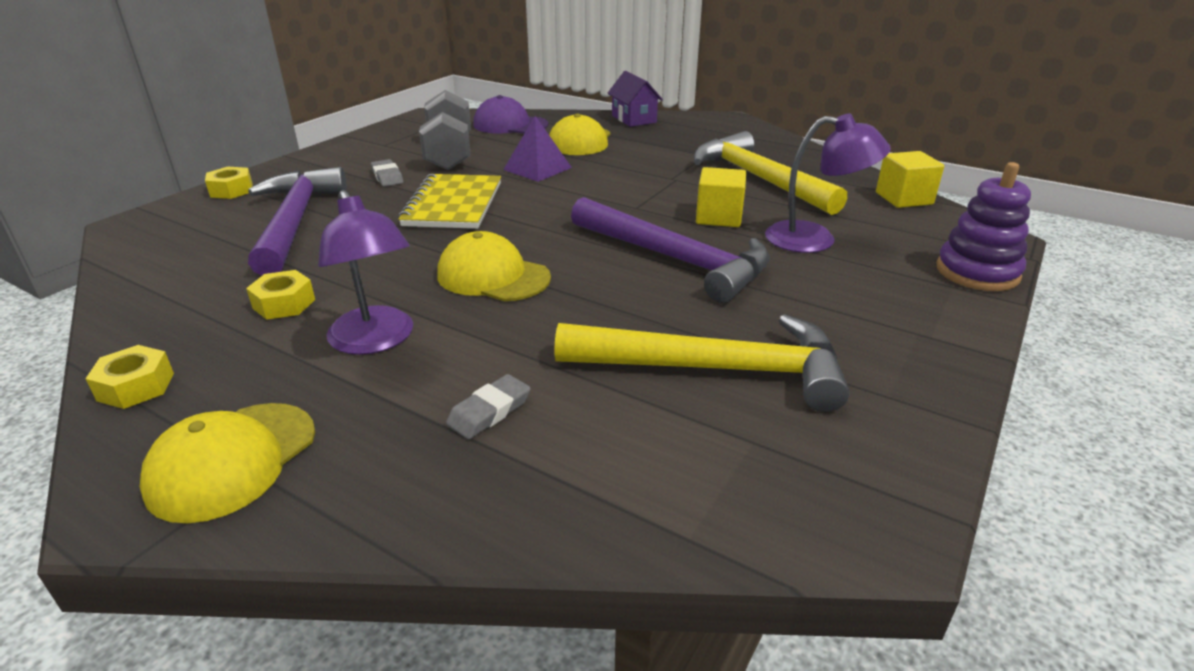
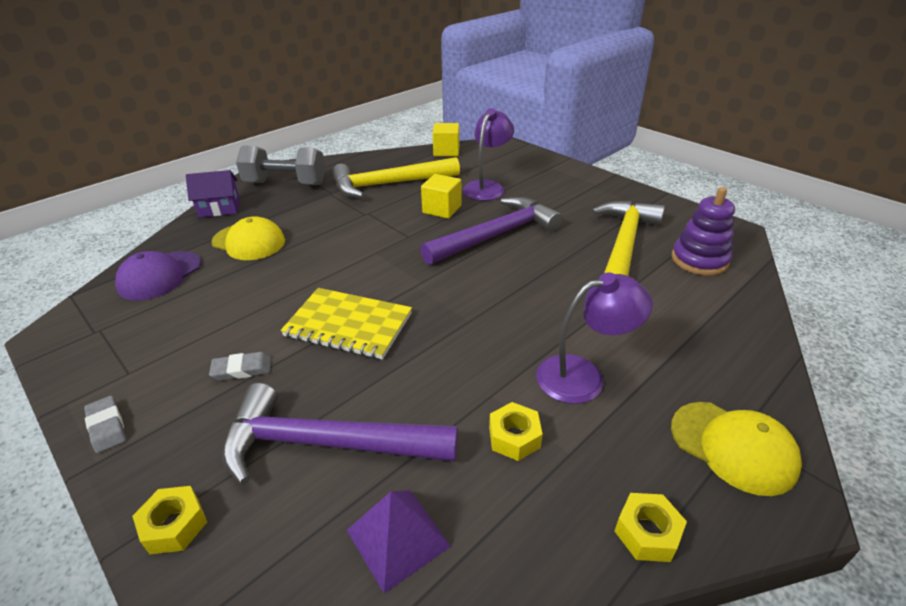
camera: 75 degrees left, 5 degrees up
(449, 153) = (209, 321): grey dumbbell -> grey dumbbell (285, 183)
(489, 411) = (667, 326): grey eraser -> grey eraser (107, 427)
(493, 276) = (497, 312): yellow cap -> none
(537, 168) = (297, 271): purple pyramid -> purple pyramid (398, 538)
(977, 272) = (539, 158): purple stacking toy -> purple stacking toy (699, 260)

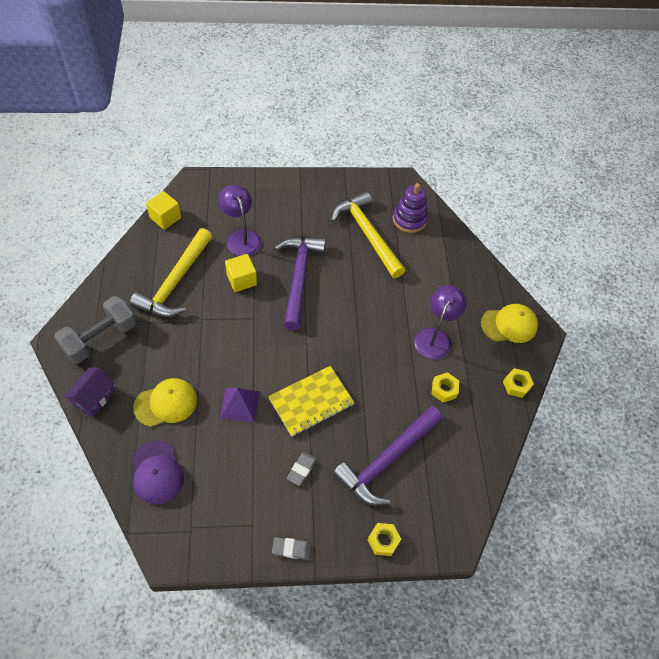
camera: 55 degrees left, 20 degrees up
(398, 538) = (455, 463): purple pyramid -> purple pyramid (240, 404)

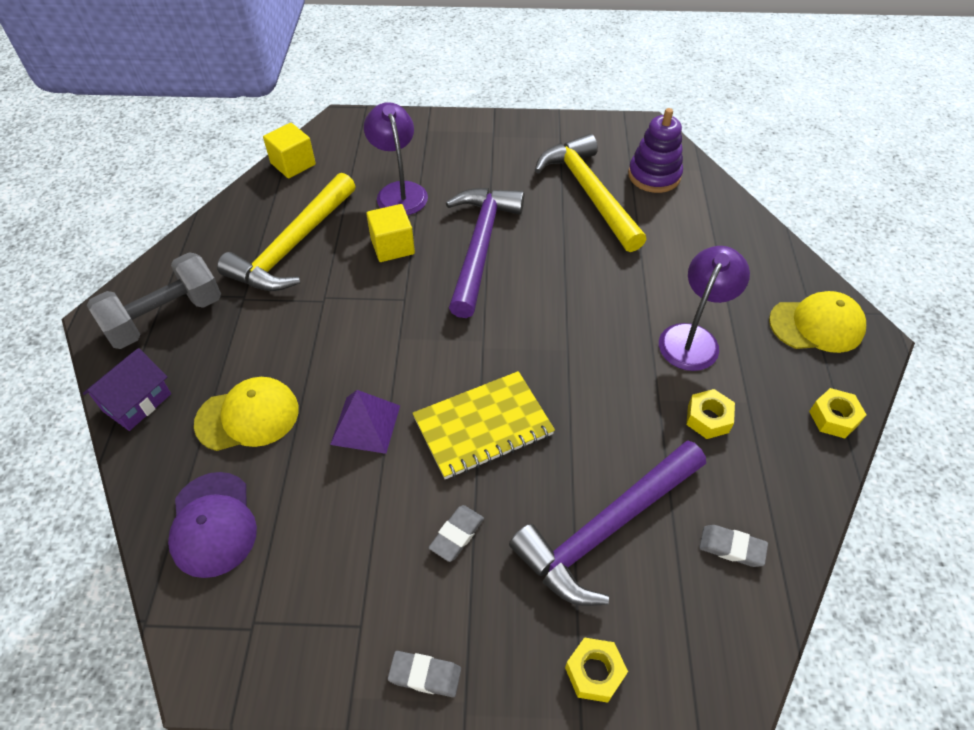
camera: 10 degrees right, 5 degrees down
(457, 467) = (731, 548): none -> grey eraser

